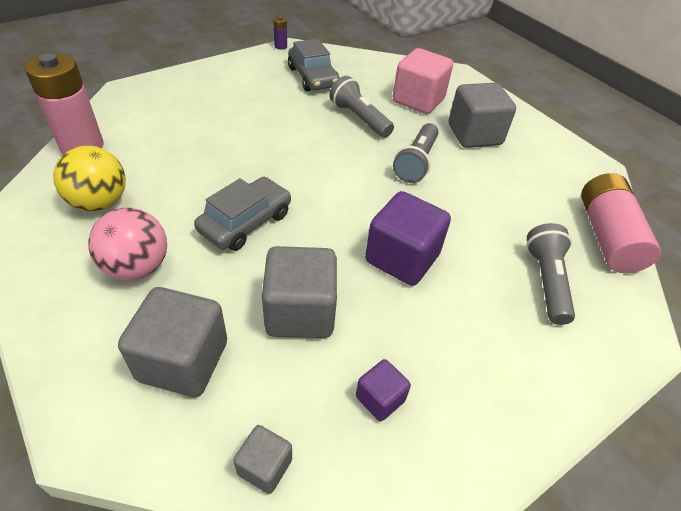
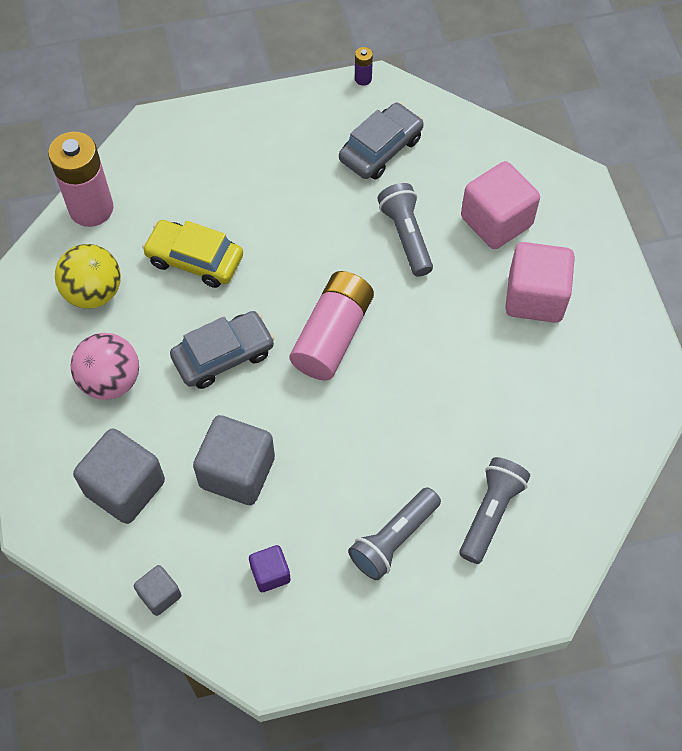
camera: 25 degrees right, 15 degrees up
(191, 162) = (194, 260): none -> yellow car
(313, 77) = (381, 149): grey car -> grey car turned 135 degrees counterclockwise
(402, 258) = (359, 443): purple cube -> none
(416, 162) = (439, 322): grey flashlight -> grey flashlight (393, 539)
(474, 135) = (535, 297): grey cube -> pink cube
(607, 236) = (597, 482): pink battery -> pink battery (332, 335)

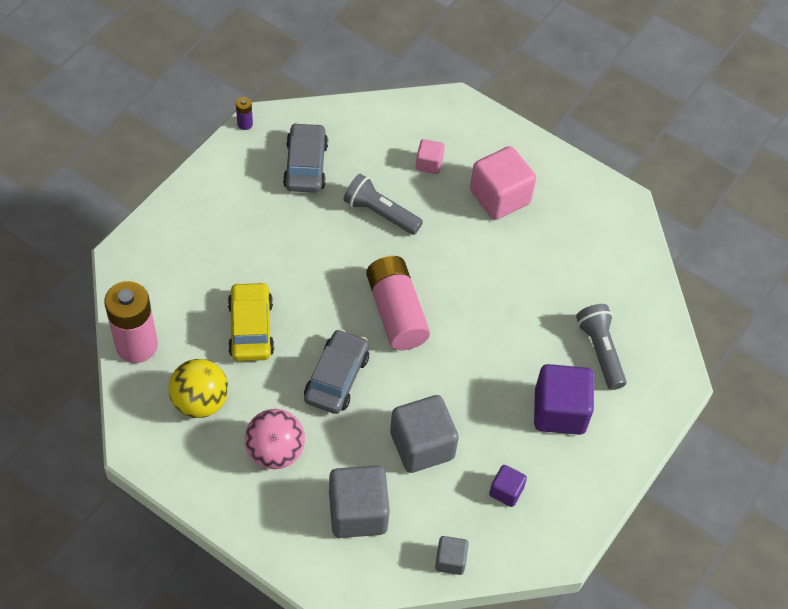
camera: 45 degrees left, 5 degrees down
(194, 260) = (251, 328): yellow car -> yellow car turned 105 degrees clockwise
(393, 539) = (559, 411): grey flashlight -> purple cube
(496, 221) = (429, 164): pink cube -> pink cube, size x0.52

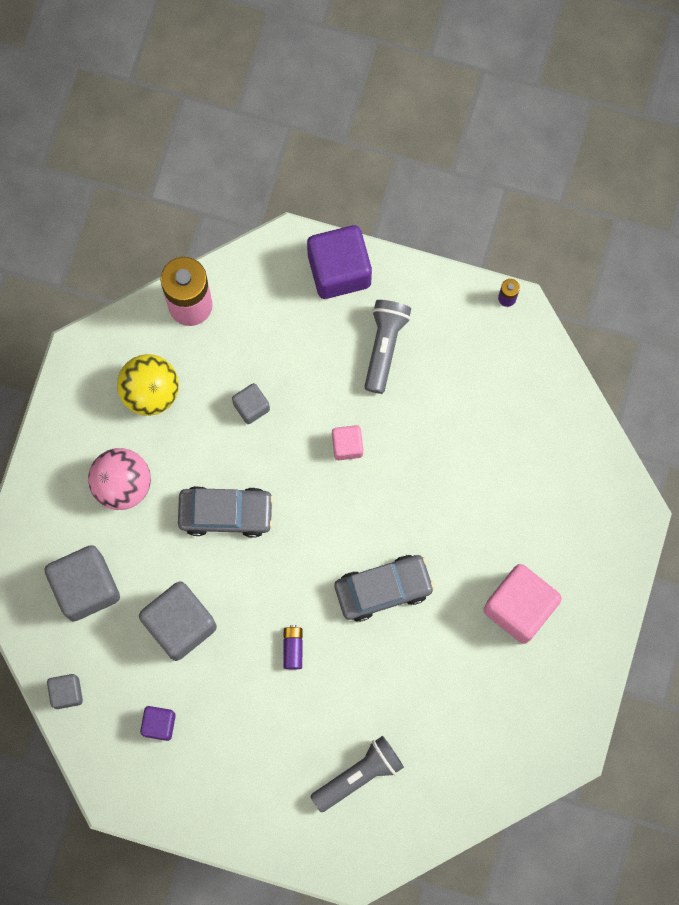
camera: 75 degrees right, 20 degrees up
(251, 328) = (251, 407): yellow car -> grey cube
(305, 165) = (477, 383): grey car -> grey car (383, 589)
(380, 213) = (446, 485): grey flashlight -> grey flashlight (384, 346)
(396, 312) = (326, 546): pink battery -> none
(429, 164) = (534, 515): pink cube -> pink cube (347, 445)
(475, 365) = (293, 648): none -> purple battery
(559, 411) = (269, 752): purple cube -> purple cube (339, 270)

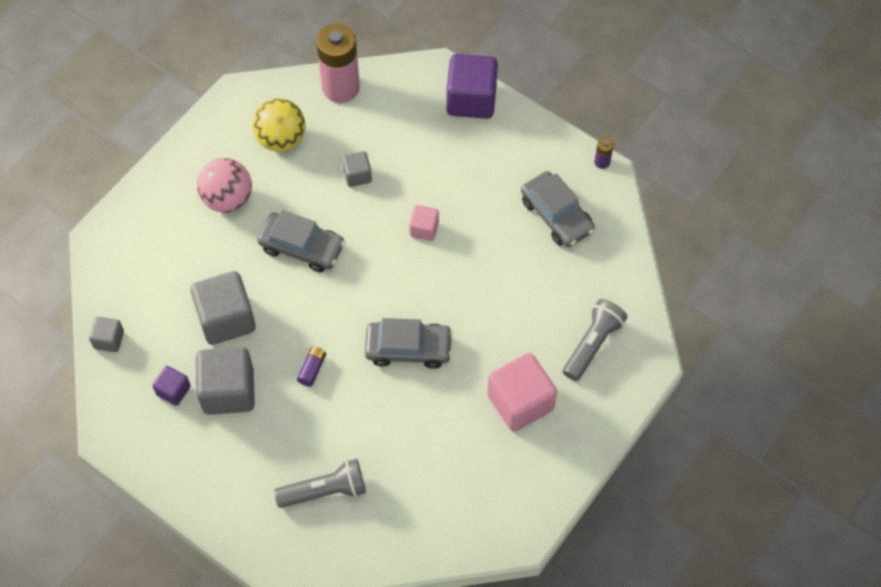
camera: 20 degrees right, 15 degrees down
(86, 587) = (162, 265): grey cube -> grey cube (228, 391)
(384, 346) = (485, 165): grey flashlight -> grey flashlight (592, 344)
(481, 379) = (556, 215): none -> grey car

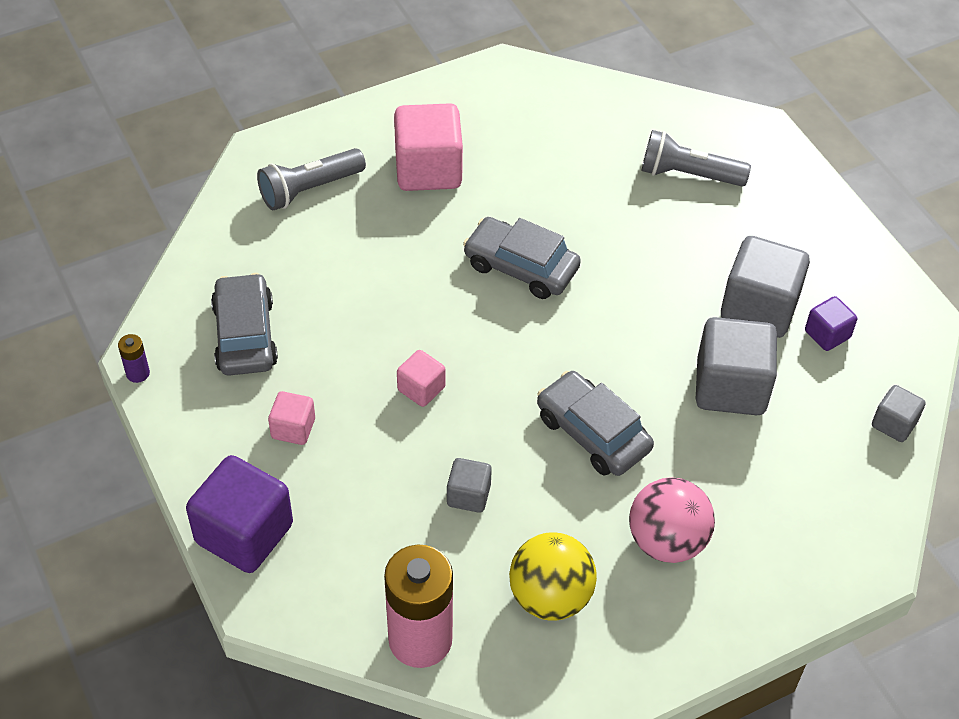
camera: 155 degrees left, 10 degrees down
(312, 369) = (647, 291): purple battery -> none
(485, 170) = (293, 428): none -> pink cube

